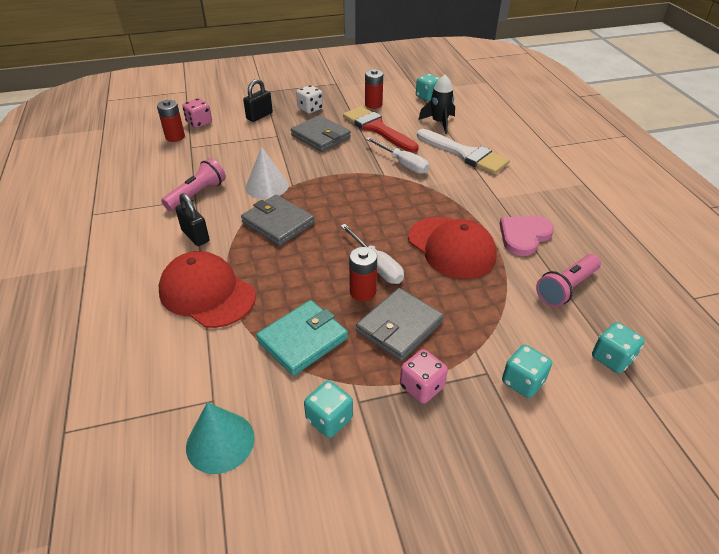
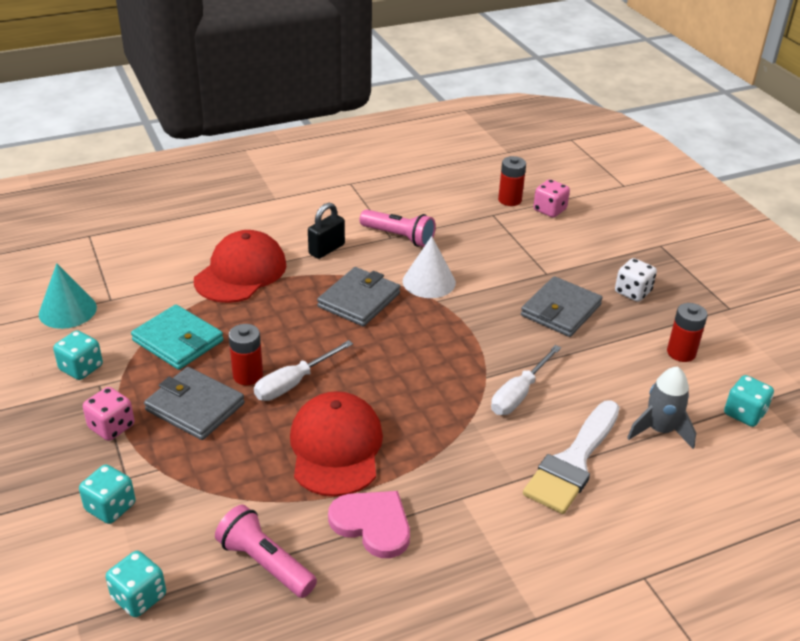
camera: 80 degrees right, 5 degrees down
(259, 116) = (590, 252): black padlock -> none
(377, 128) = (607, 362): red brush -> none
(439, 123) = (660, 430): black rocket -> grey rocket
(451, 247) = (336, 447): red cap -> red cap turned 135 degrees clockwise

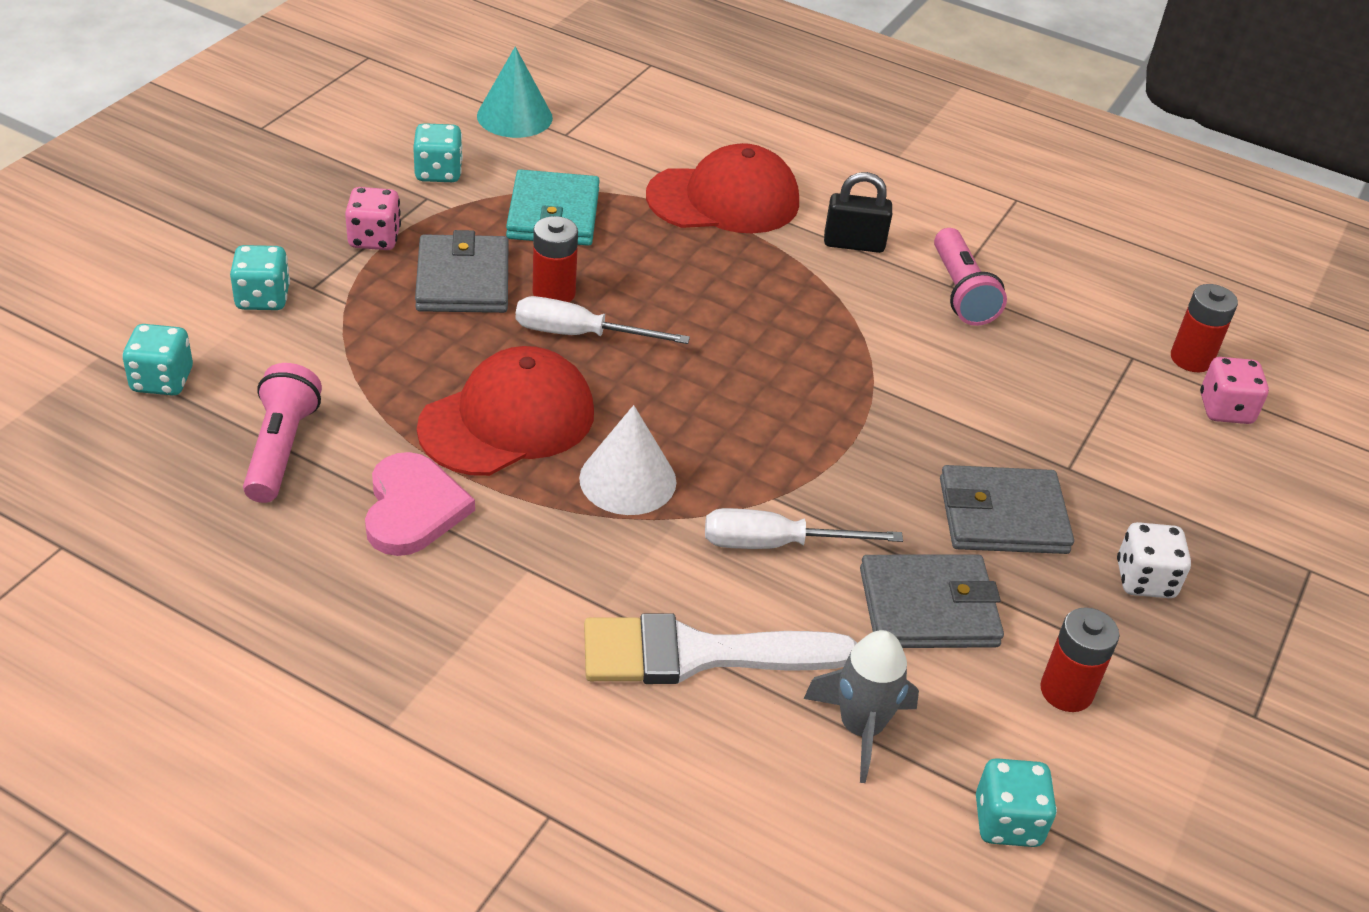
camera: 50 degrees right, 5 degrees up
(359, 300) = (790, 316): grey wallet -> grey wallet (928, 607)
(429, 282) = (903, 361): white cone -> white cone (628, 479)

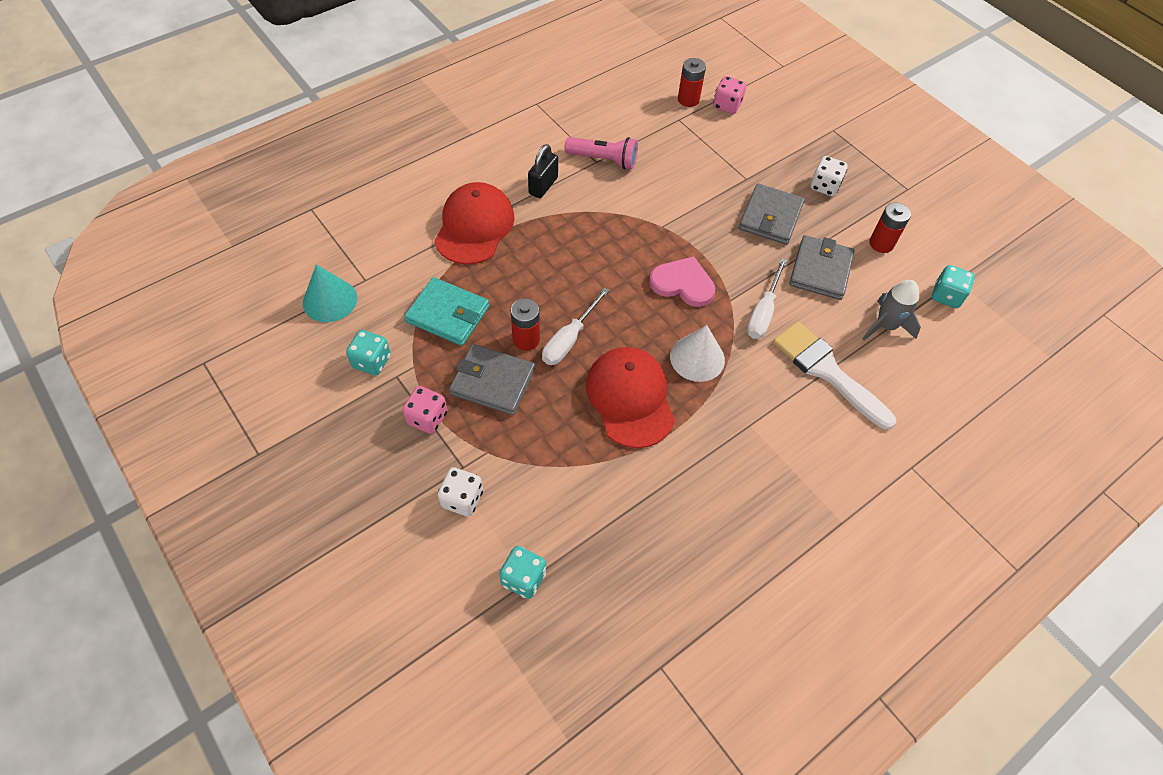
camera: 65 degrees left, 15 degrees up
(263, 298) = (462, 499): turquoise dice -> white dice
(281, 448) = (614, 523): pink flashlight -> none
(413, 508) = (687, 466): pink heart -> pink heart (683, 284)
(698, 654) = (827, 371): white brush -> white brush turned 120 degrees clockwise

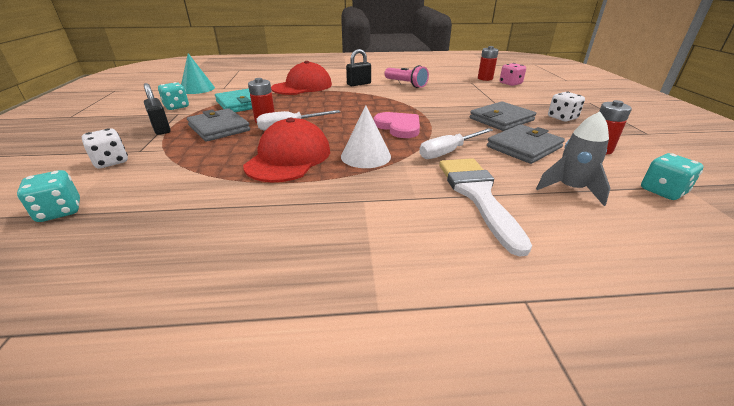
camera: 35 degrees right, 25 degrees down
(427, 418) = (161, 129): pink dice -> black padlock

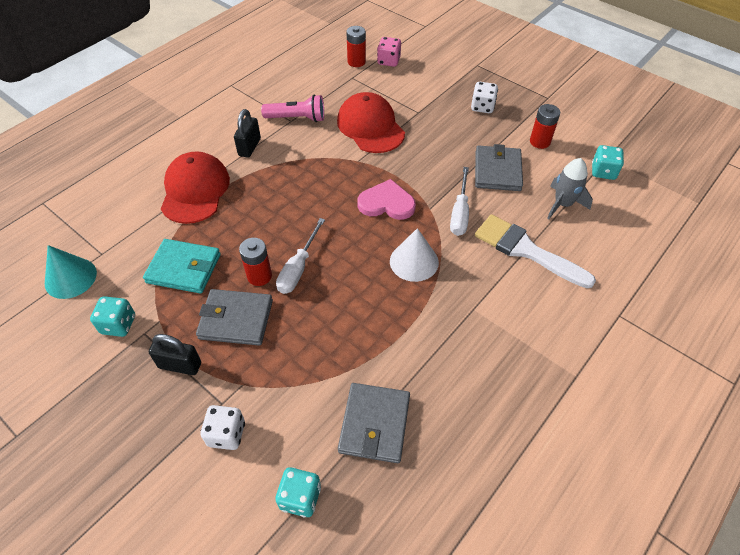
camera: 45 degrees left, 20 degrees up
(289, 158) = (363, 308): red cap -> red cap (370, 127)
(501, 119) = (446, 138): grey wallet -> grey wallet (374, 424)

